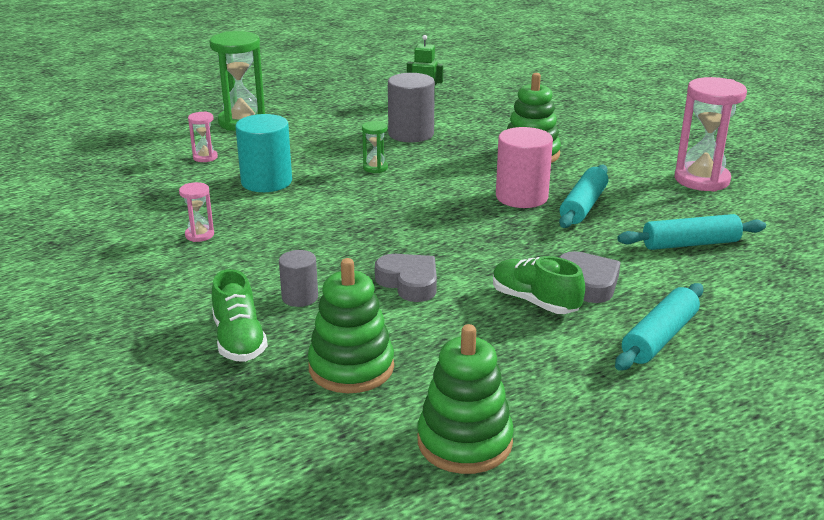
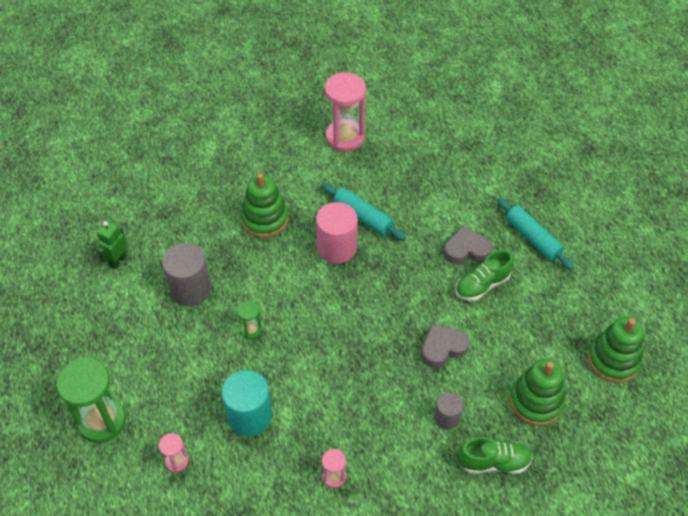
camera: 75 degrees left, 25 degrees up
(690, 244) = (431, 181): turquoise rolling pin -> none

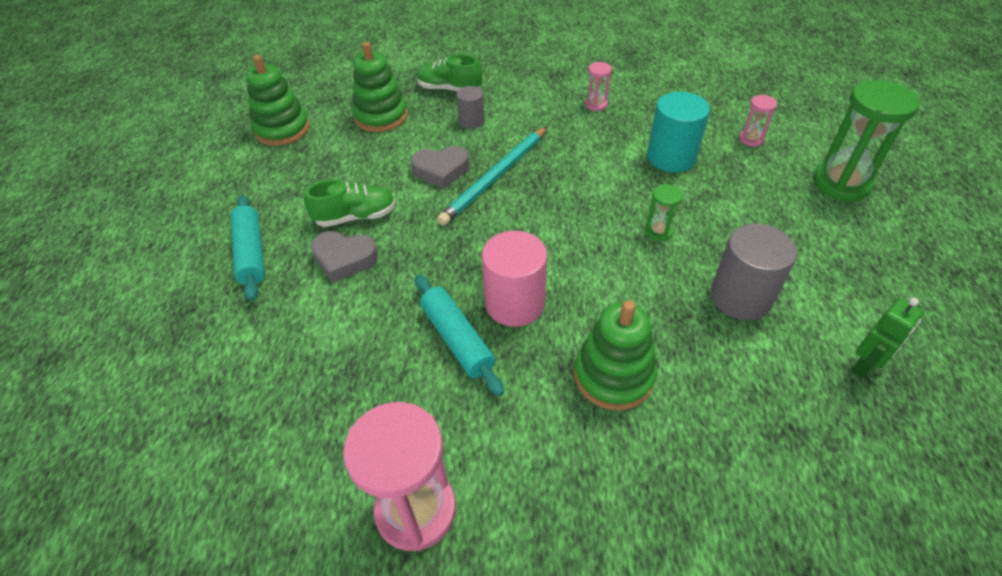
camera: 160 degrees left, 5 degrees down
(394, 352) = (495, 177): none -> turquoise pencil

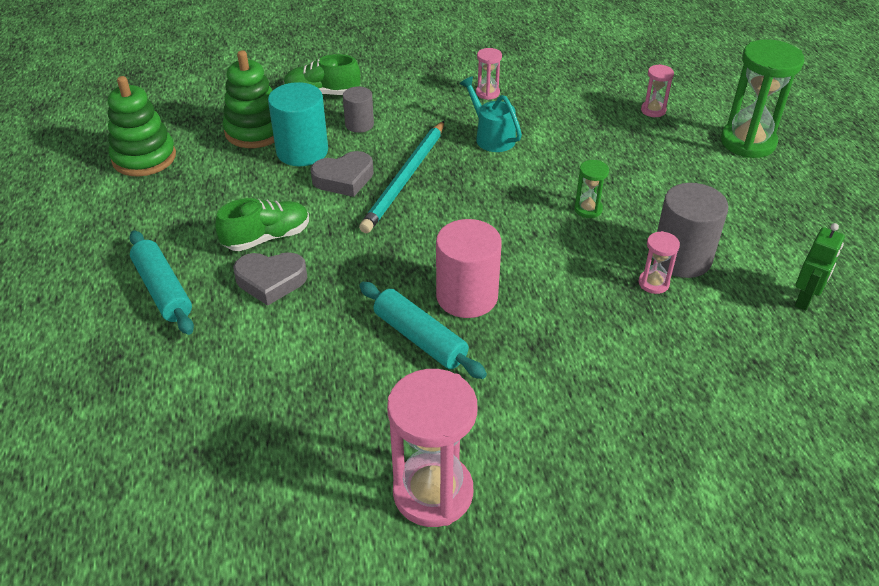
camera: 15 degrees left, 5 degrees down
(586, 147) = (491, 137): none -> turquoise watering can
(613, 376) = (583, 345): green stacking toy -> none
(671, 157) = (580, 137): turquoise cylinder -> turquoise cylinder (302, 151)
(704, 320) = (653, 283): none -> pink hourglass

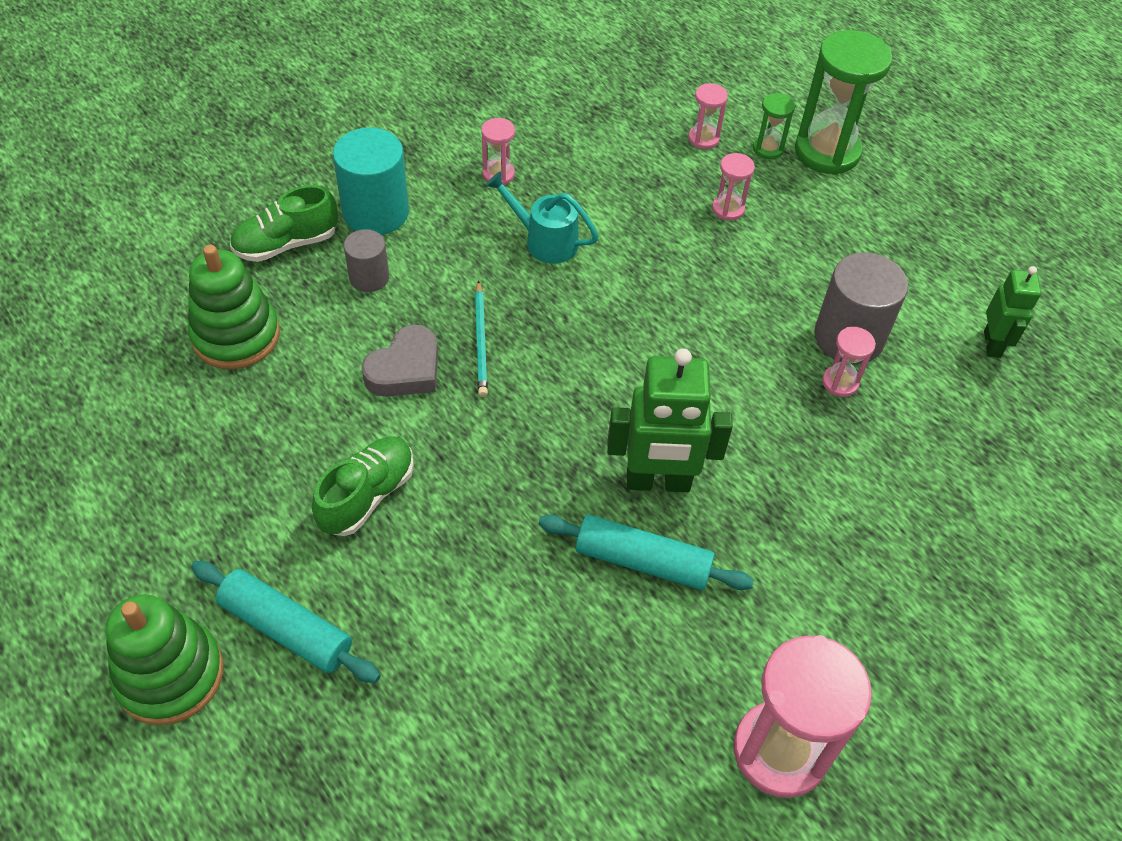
camera: 30 degrees left, 10 degrees up
(144, 158) = (108, 435): green stacking toy -> green stacking toy (170, 675)
(271, 281) = (416, 557): grey heart -> none
(302, 151) = (322, 346): turquoise cylinder -> turquoise cylinder (376, 212)
(405, 179) = (481, 341): turquoise pencil -> turquoise pencil, size x0.57
(467, 296) = (658, 482): pink cylinder -> green robot
(588, 209) = (715, 308): green hourglass -> green hourglass (768, 149)
(641, 155) = (728, 209): none -> pink hourglass

